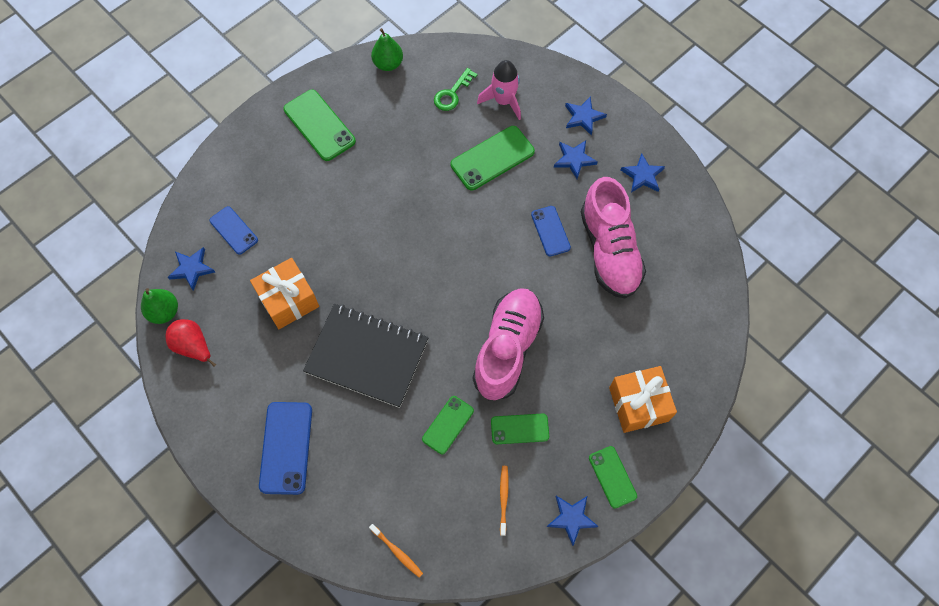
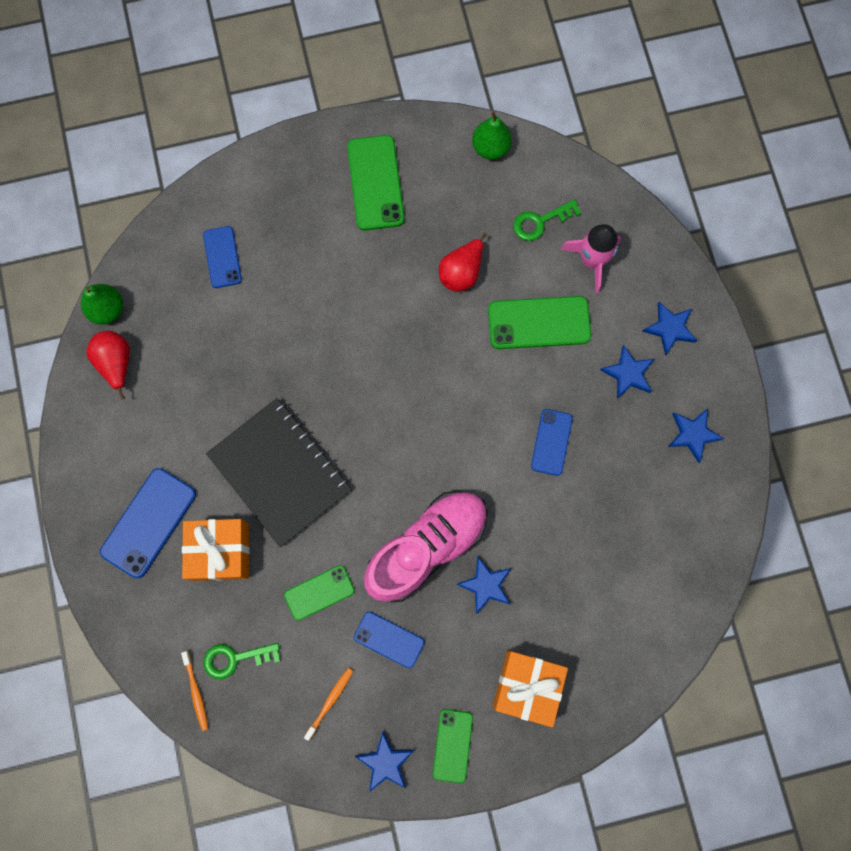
camera: 30 degrees right, 10 degrees up
(192, 269) = (158, 277): blue star -> blue star (485, 585)
(288, 300) = (235, 366): orange gift -> orange gift (221, 552)
(413, 509) = (235, 658): none -> green key
(417, 153) = (461, 272): none -> red pear
(519, 429) = (389, 639): green phone -> blue phone
(609, 250) = (602, 500): pink shoe -> none

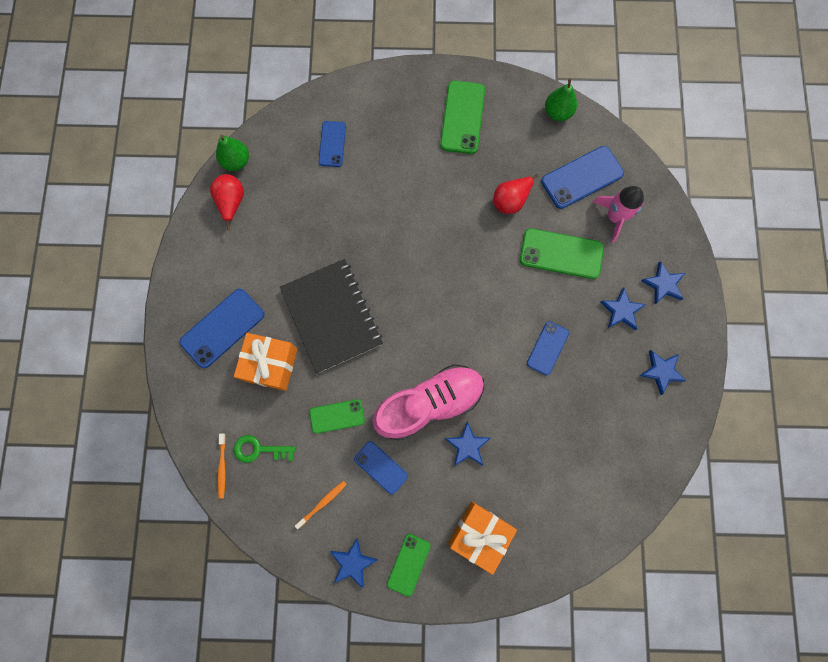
camera: 15 degrees right, 0 degrees up
(540, 222) = (582, 177): green key -> blue phone

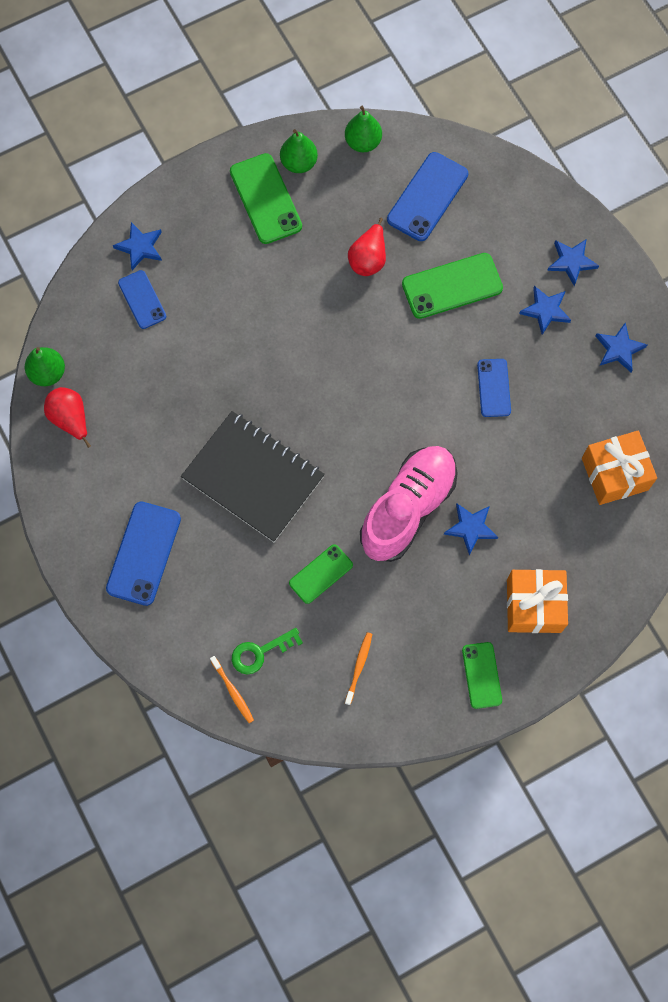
camera: 30 degrees left, 5 degrees down
(270, 364) = (219, 562): orange gift -> orange gift (614, 474)
(353, 563) = (425, 706): blue star -> blue star (140, 247)
(381, 467) = (396, 598): blue phone -> none
(502, 104) = (299, 163): none -> green pear
(614, 217) = (484, 220): pink rocket -> none

